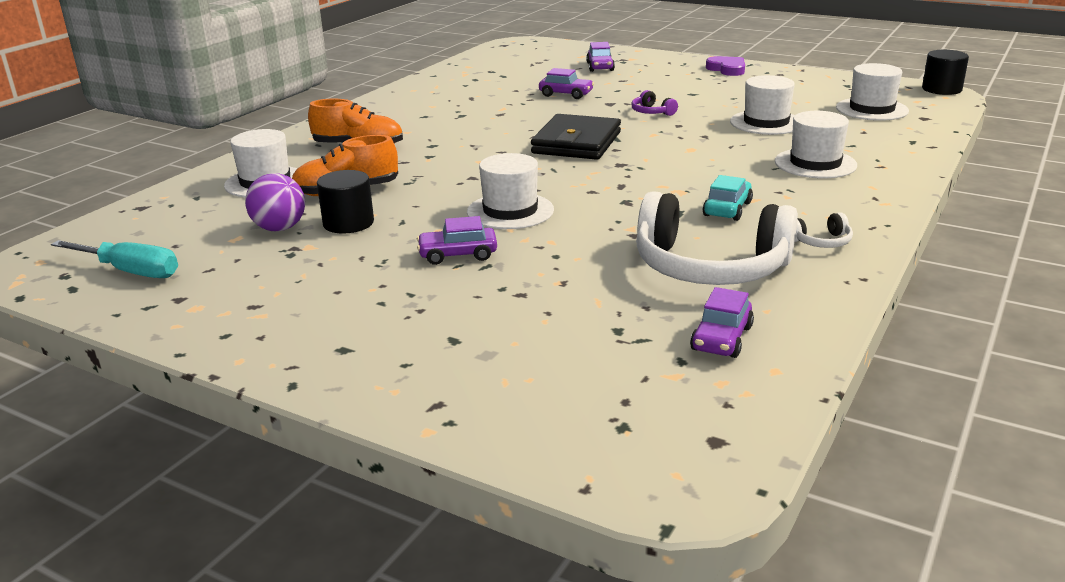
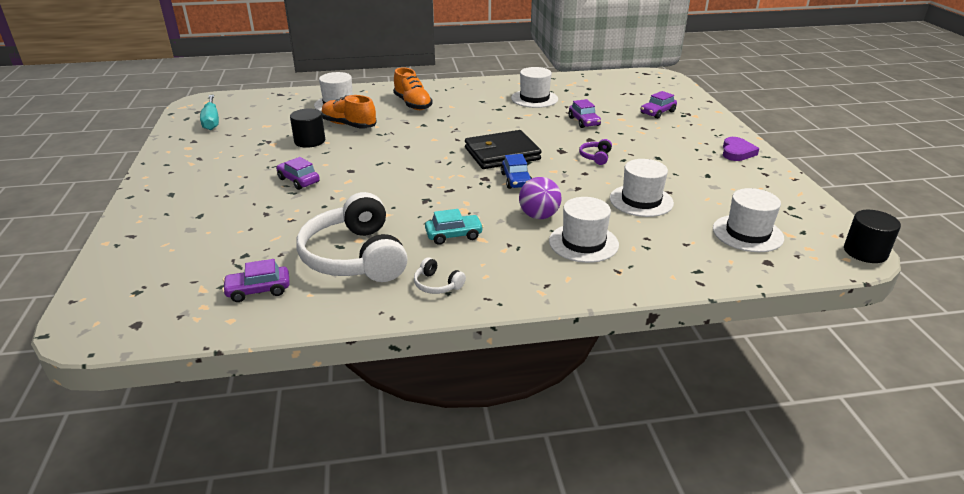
camera: 50 degrees right, 5 degrees up
(279, 228) = (287, 129): purple ball -> purple ball (539, 216)
(510, 211) = (371, 173): white hat -> white hat (534, 98)
(648, 153) = (516, 180): none -> blue car

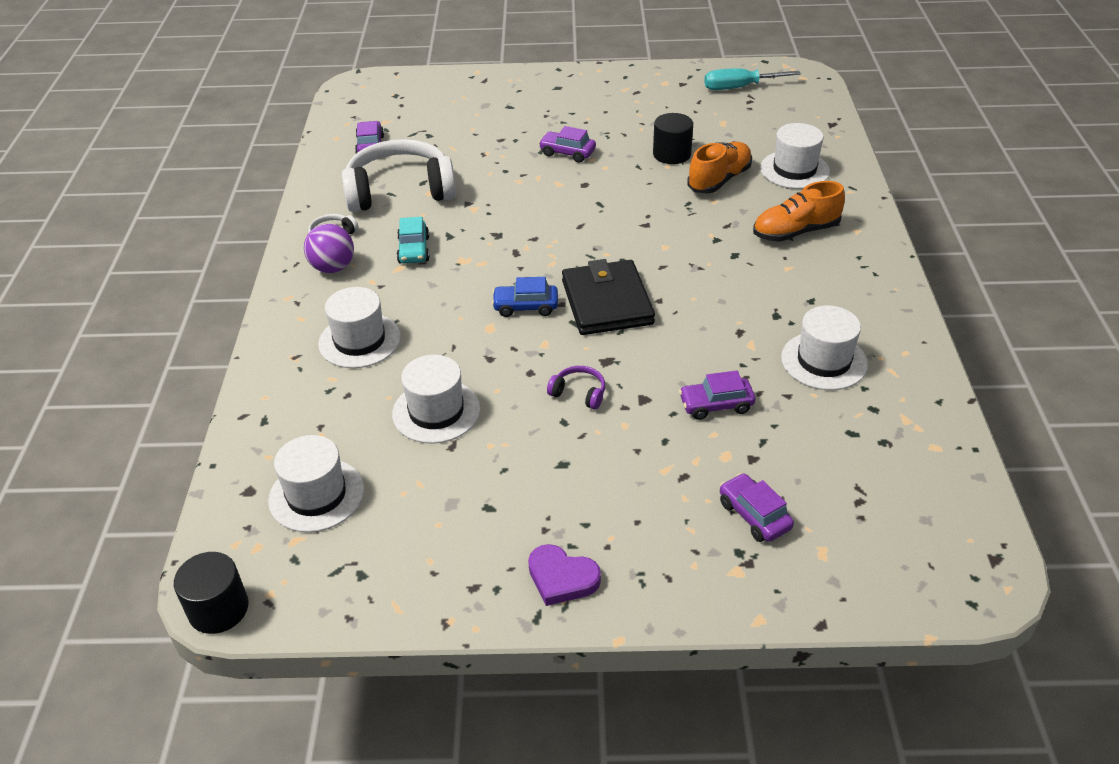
camera: 100 degrees right, 10 degrees up
(298, 180) = (567, 153): purple car -> purple car turned 120 degrees counterclockwise
(539, 216) = (430, 314): purple ball -> purple ball (333, 268)

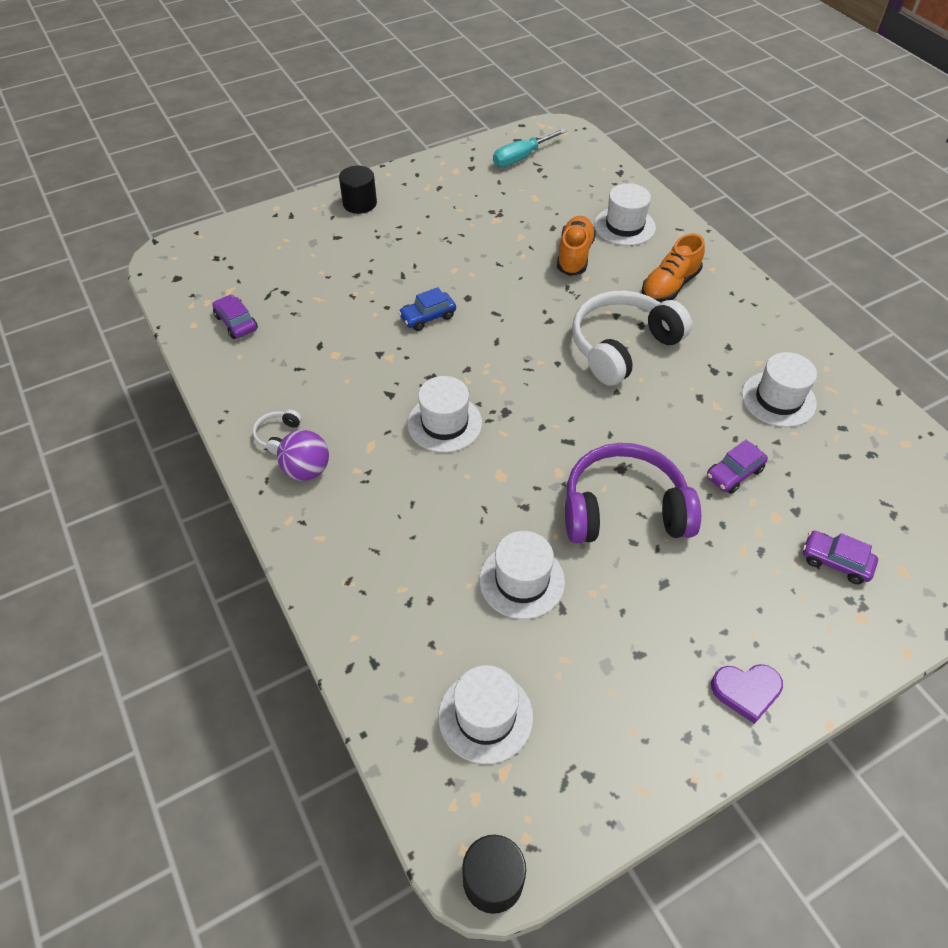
camera: 30 degrees left, 10 degrees up
(359, 340) = (395, 538): white hat -> white hat (444, 423)
(400, 191) = (305, 362): white headphones -> white headphones (622, 346)
(414, 250) = (369, 422): turquoise car -> none
(525, 307) = (514, 441): blue car -> blue car (428, 317)
(567, 153) = (428, 270): purple car -> none
(579, 393) = (624, 509): purple headphones -> purple headphones, size x2.49
(607, 302) = (577, 410): black wallet -> none
(671, 154) = (517, 242): black cylinder -> black cylinder (360, 203)

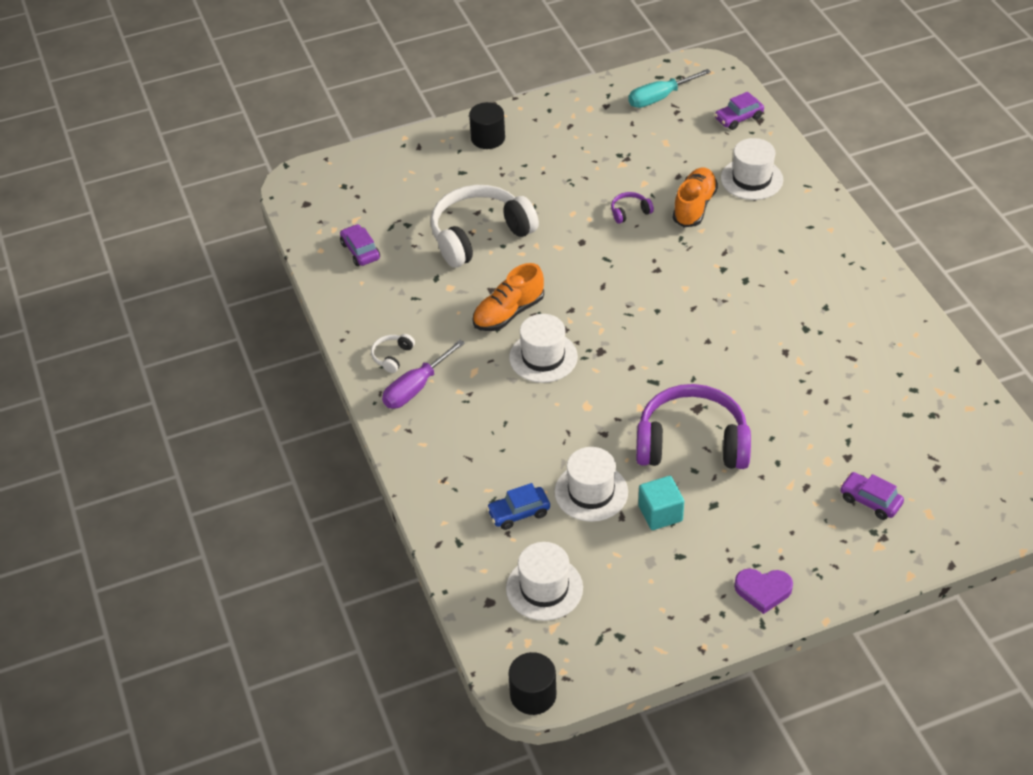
camera: 10 degrees right, 5 degrees down
(307, 470) = (416, 388): purple ball -> purple screwdriver
(428, 317) = (541, 258): blue car -> blue car (519, 513)
(511, 265) = (630, 212): none -> purple headphones
(606, 600) = (660, 513): none -> turquoise cube
(622, 346) = (722, 299): white headphones -> white headphones (479, 235)
(669, 286) = (782, 244): orange shoe -> orange shoe (508, 313)
(734, 473) = (799, 421): purple car -> purple car (738, 118)
(778, 399) = (860, 359): white hat -> none

